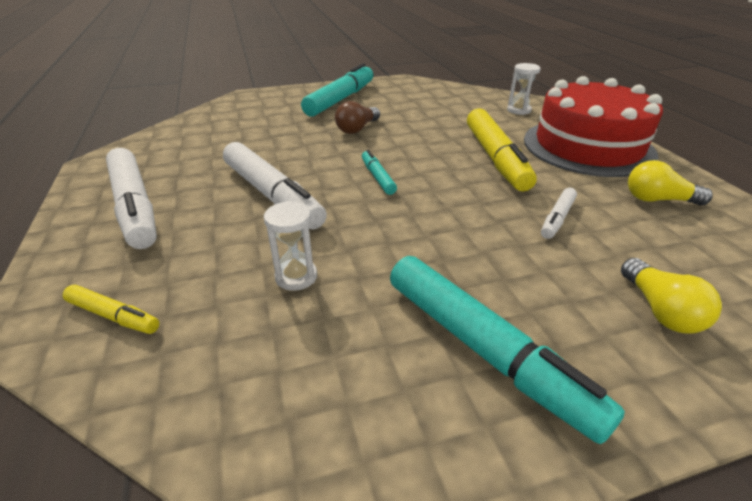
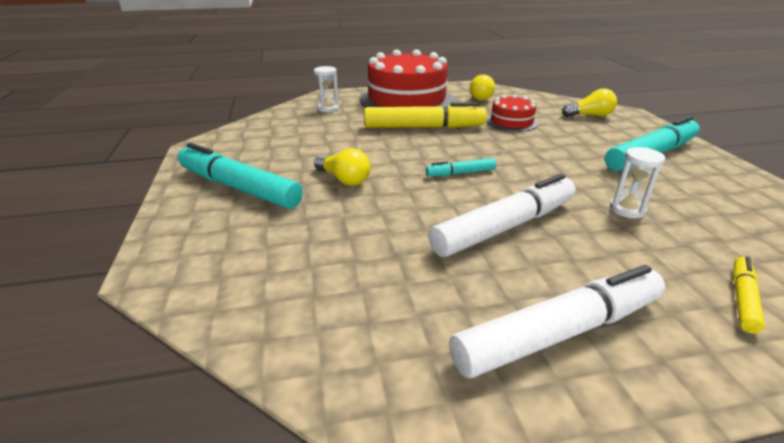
camera: 85 degrees left, 5 degrees down
(357, 129) = (344, 179): brown light bulb -> yellow light bulb
(557, 218) = (511, 122): white marker -> red cake

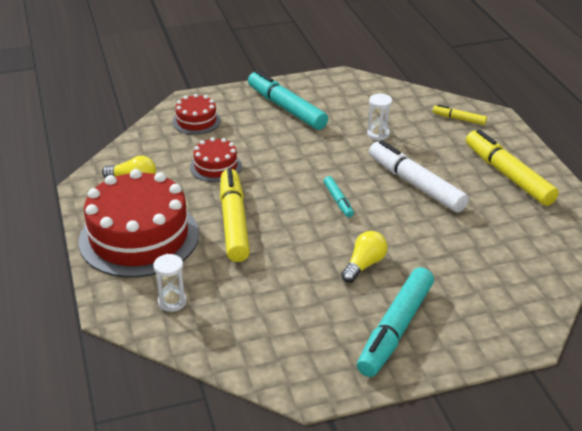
camera: 95 degrees left, 5 degrees up
(559, 332) = (508, 175): white marker -> yellow marker
(589, 115) = (196, 121): yellow light bulb -> red cake

